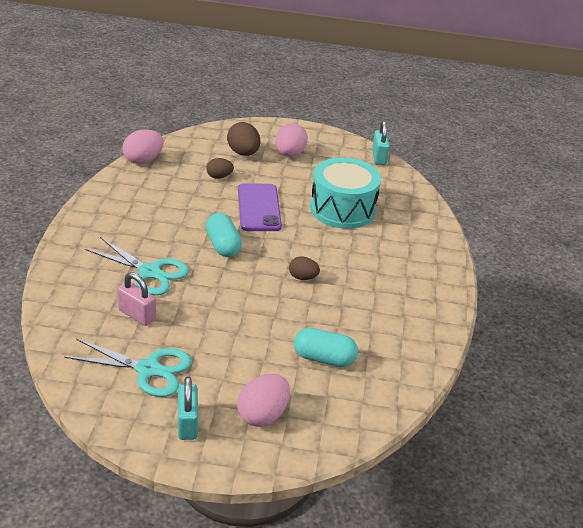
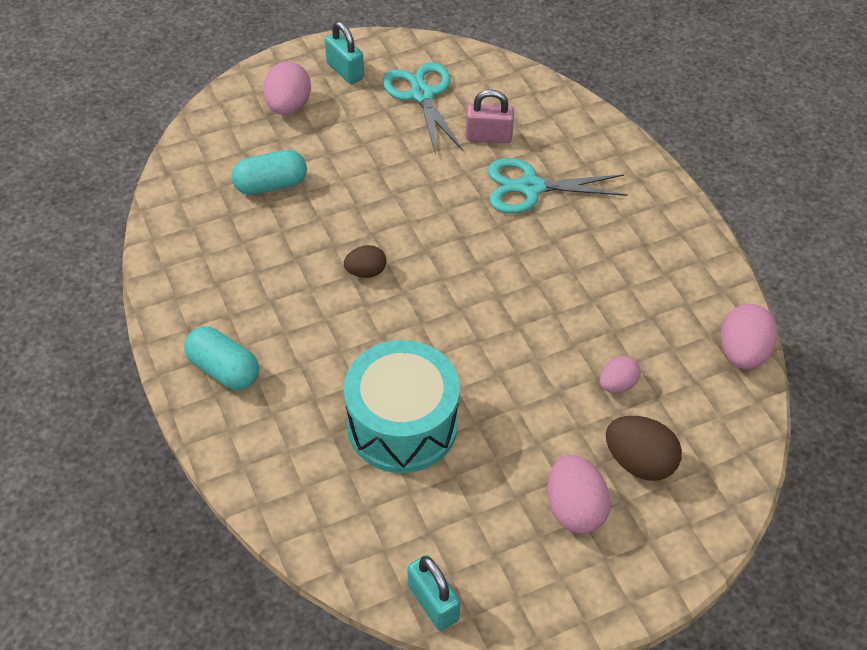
camera: 150 degrees right, 15 degrees up
(148, 369) = (422, 95): turquoise scissors -> turquoise scissors turned 90 degrees clockwise
(219, 177) = (617, 384): brown egg -> pink egg
(223, 245) = (494, 266): turquoise capsule -> turquoise capsule (224, 370)
(259, 208) = (511, 356): purple phone -> none

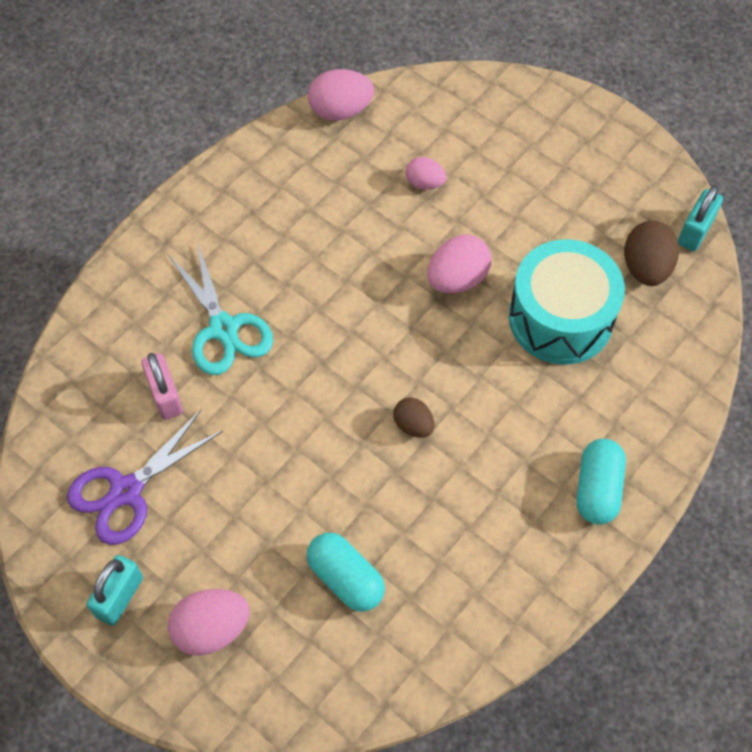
camera: 115 degrees left, 10 degrees up
(422, 95) = (126, 491): turquoise scissors -> purple scissors
(574, 509) = (559, 173): pink egg -> pink egg (457, 279)
(639, 462) = (490, 146): brown egg -> brown egg (646, 268)

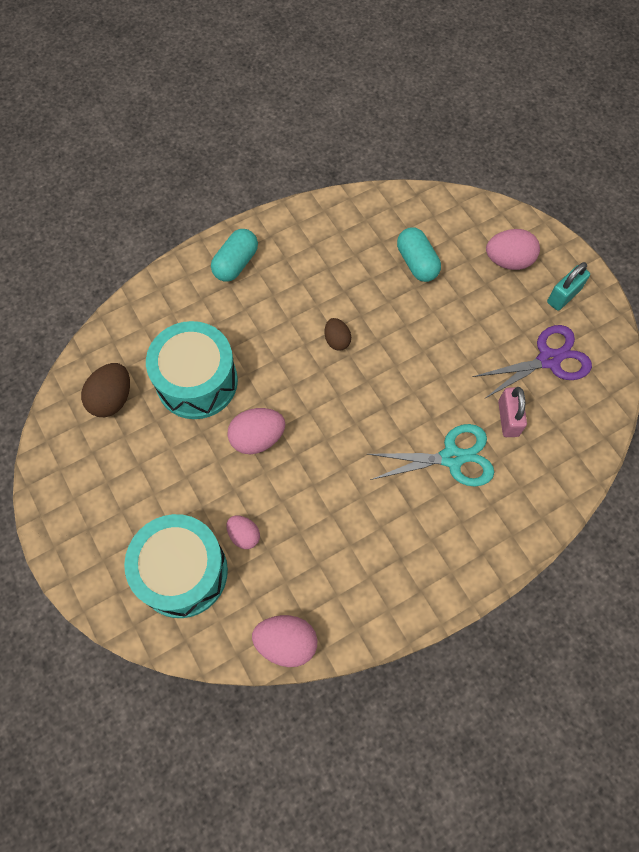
camera: 160 degrees left, 5 degrees up
(223, 329) = (452, 458): turquoise scissors -> turquoise scissors turned 90 degrees clockwise
(470, 134) = (182, 572): none -> turquoise drum
(695, 231) = (56, 415): turquoise padlock -> none

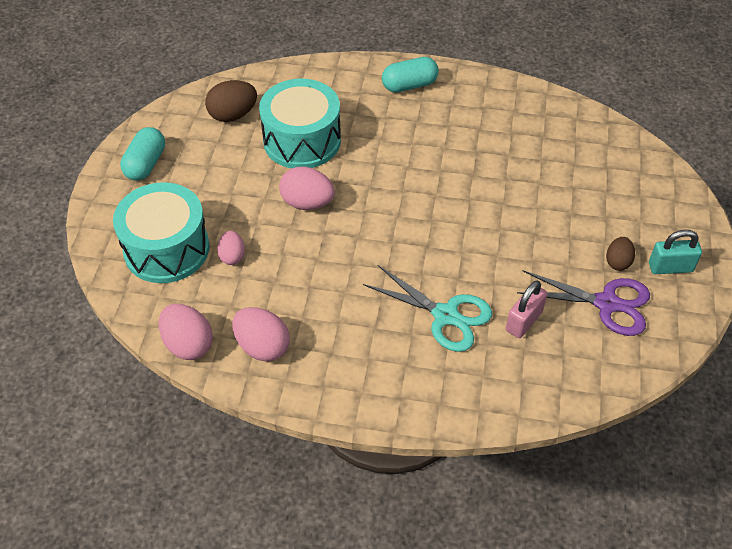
camera: 40 degrees right, 15 degrees down
(337, 340) = (435, 179): brown egg -> brown egg (617, 262)
(417, 263) = (558, 167): turquoise capsule -> turquoise capsule (145, 164)
(508, 261) = (643, 212): pink egg -> pink egg (262, 346)

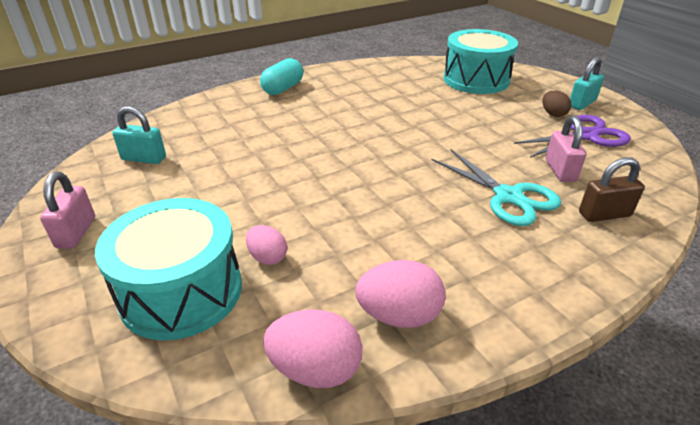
camera: 40 degrees left, 15 degrees down
(145, 164) = (76, 232): turquoise capsule -> pink padlock
(233, 115) = (144, 158): brown egg -> turquoise padlock
(302, 140) = (234, 148): turquoise drum -> turquoise drum (476, 80)
(307, 203) = (292, 183): pink egg -> none
(445, 315) = (508, 196): turquoise scissors -> turquoise scissors turned 60 degrees clockwise
(495, 377) = (604, 214): none -> brown padlock

